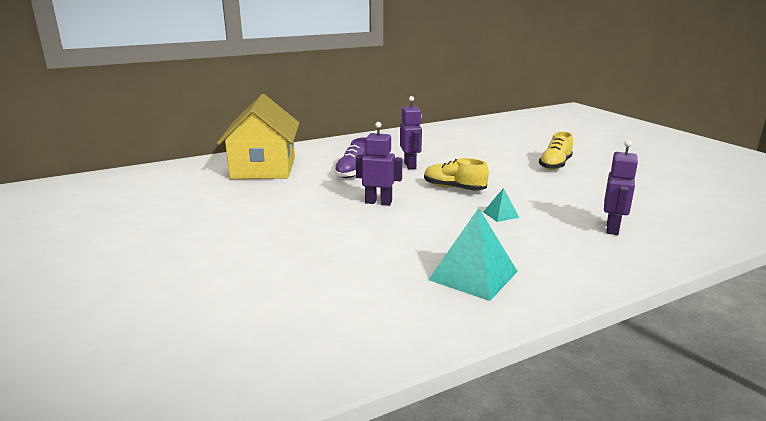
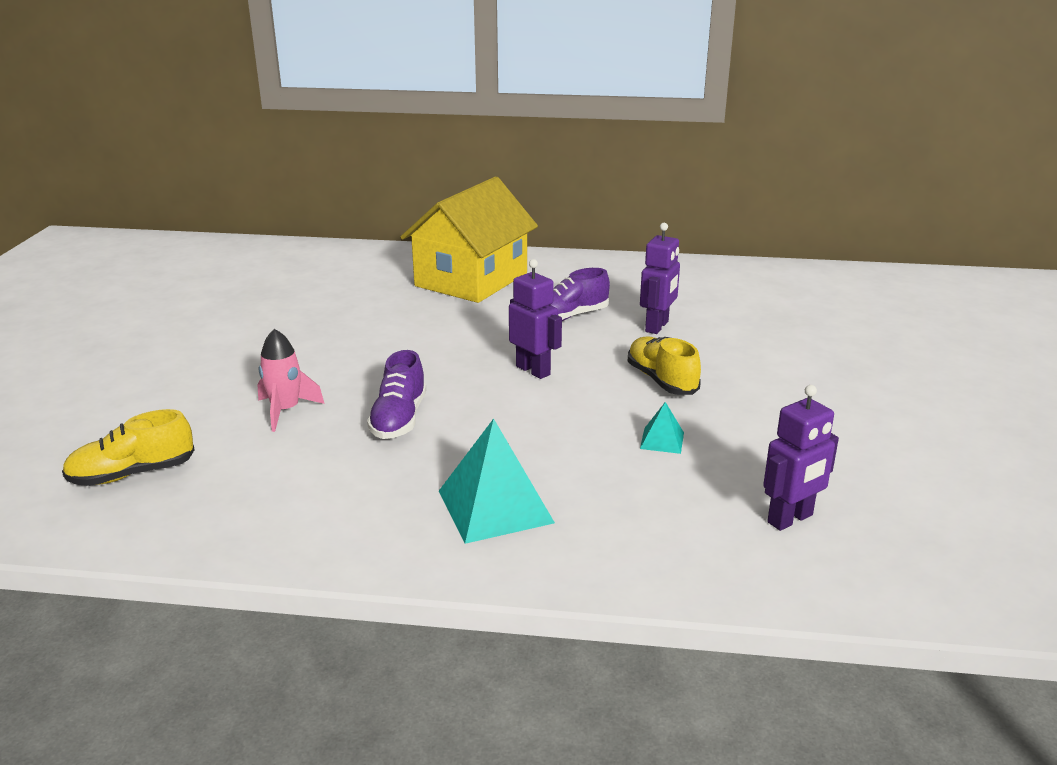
camera: 35 degrees right, 5 degrees up
(249, 271) = (285, 411): none -> pink rocket
(338, 251) = (399, 419): none -> purple shoe
(555, 165) = (885, 389): yellow shoe -> yellow shoe (132, 474)

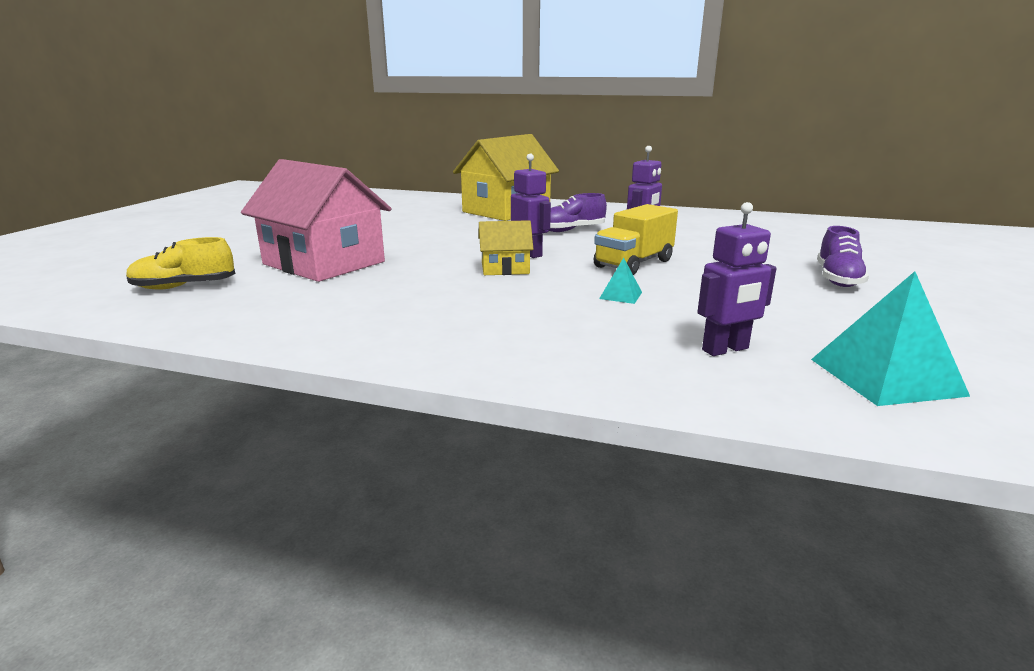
camera: 10 degrees right, 5 degrees down
(285, 411) = (324, 263): pink rocket -> pink house
(399, 419) = (407, 272): purple shoe -> purple shoe (837, 279)
(495, 506) = (455, 323): turquoise pyramid -> turquoise pyramid (886, 376)
(514, 402) = (505, 268): none -> yellow house
(661, 380) = (633, 264): yellow shoe -> yellow truck

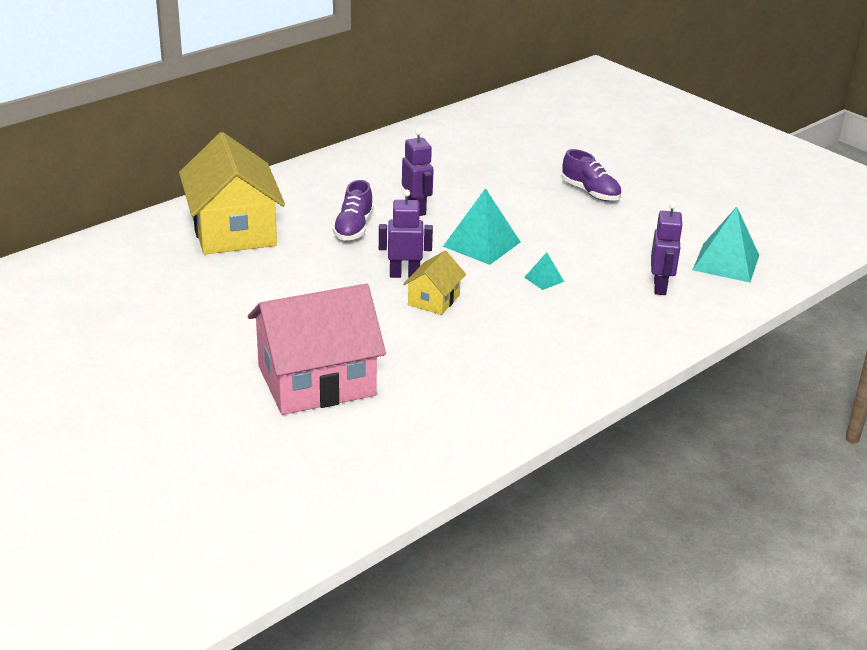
camera: 60 degrees left, 10 degrees up
(184, 287) = (314, 469): yellow shoe -> none
(633, 264) = (482, 244): yellow truck -> turquoise pyramid

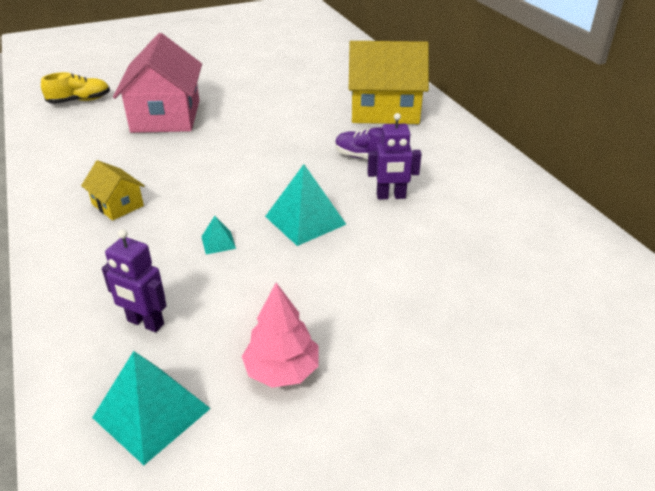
camera: 110 degrees right, 5 degrees up
(301, 479) = (80, 101): none -> yellow shoe
(404, 275) = (275, 169): purple robot -> none
(433, 300) = (227, 175): yellow house -> yellow house (118, 205)
(590, 192) = (393, 338): purple shoe -> none
(652, 225) = (282, 370): none -> pink tree

